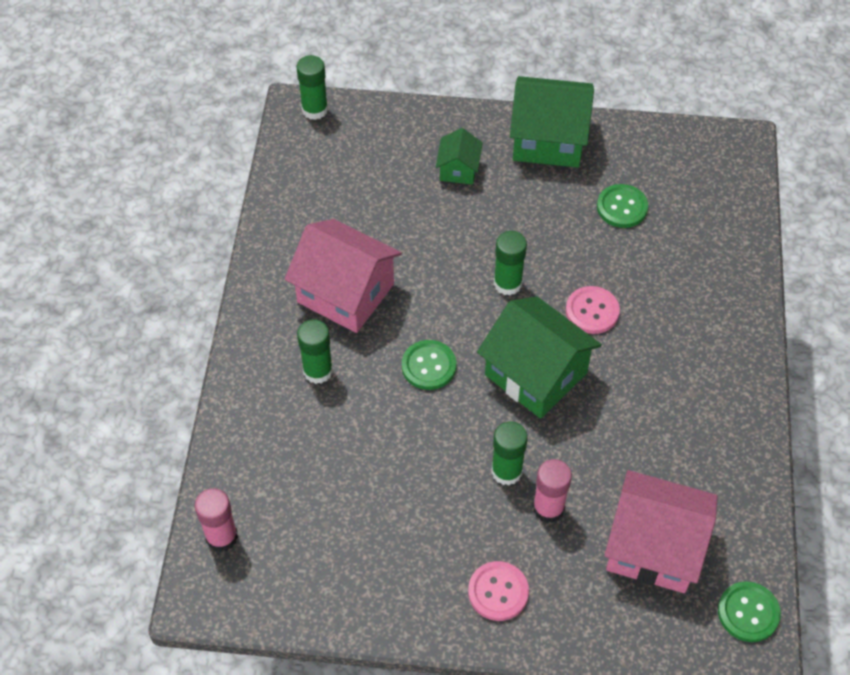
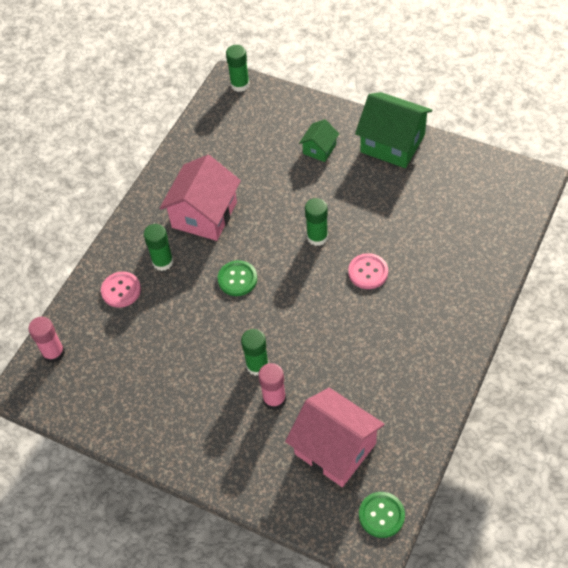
camera: 25 degrees right, 0 degrees up
(345, 293) = (204, 214): pink house -> pink house turned 60 degrees clockwise
(498, 592) = (214, 445): pink button -> pink button (121, 290)
(536, 374) = (308, 305): green house -> none
(622, 207) = (423, 204): green button -> none

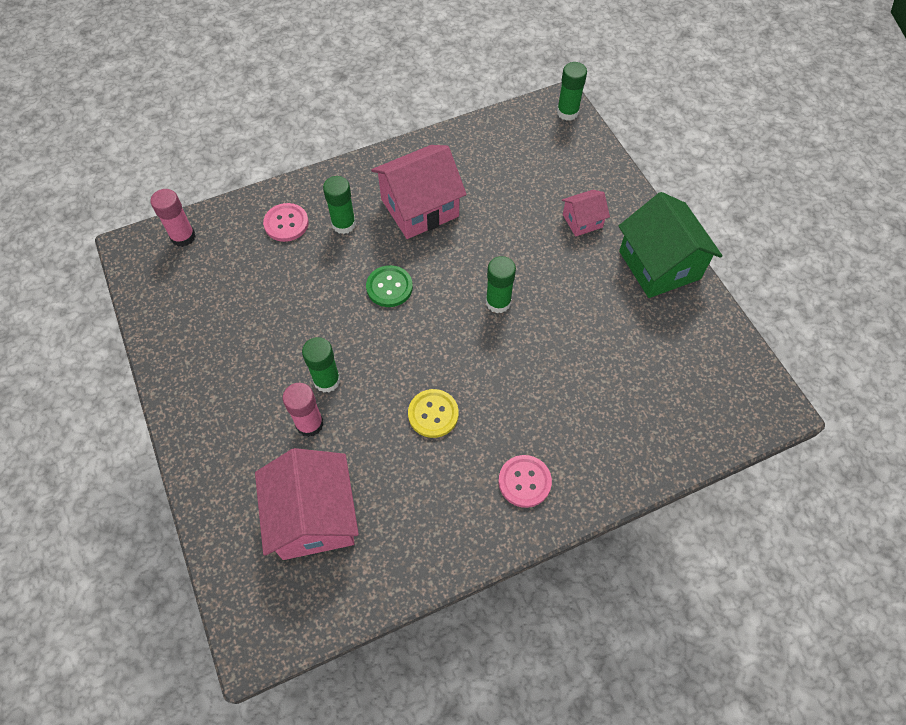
camera: 35 degrees right, 5 degrees up
(319, 149) = (582, 221): green house -> pink house
(345, 333) = (433, 414): none -> yellow button
(368, 272) = (512, 372): pink button -> pink button (524, 482)
(381, 515) = (289, 620): green button -> none

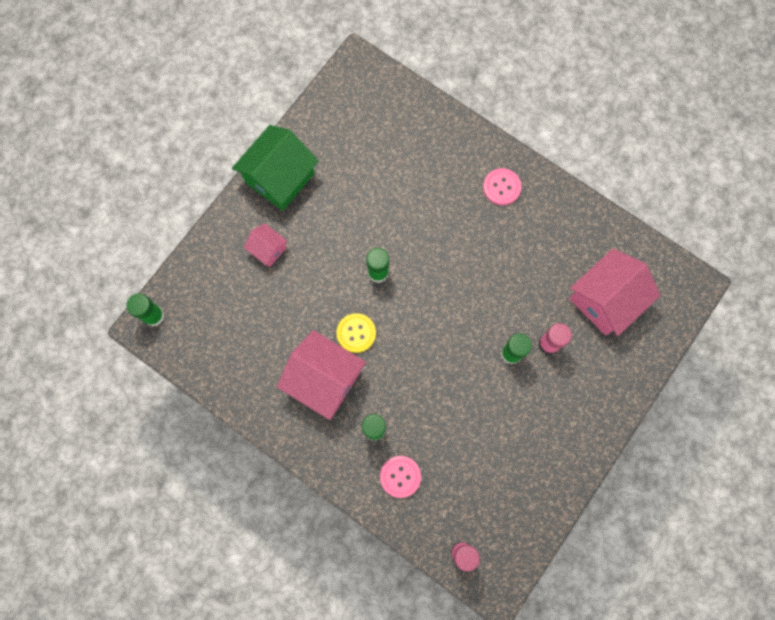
camera: 120 degrees left, 15 degrees up
(389, 287) = (411, 357): green button -> none
(433, 414) = (491, 268): yellow button -> yellow button (356, 333)

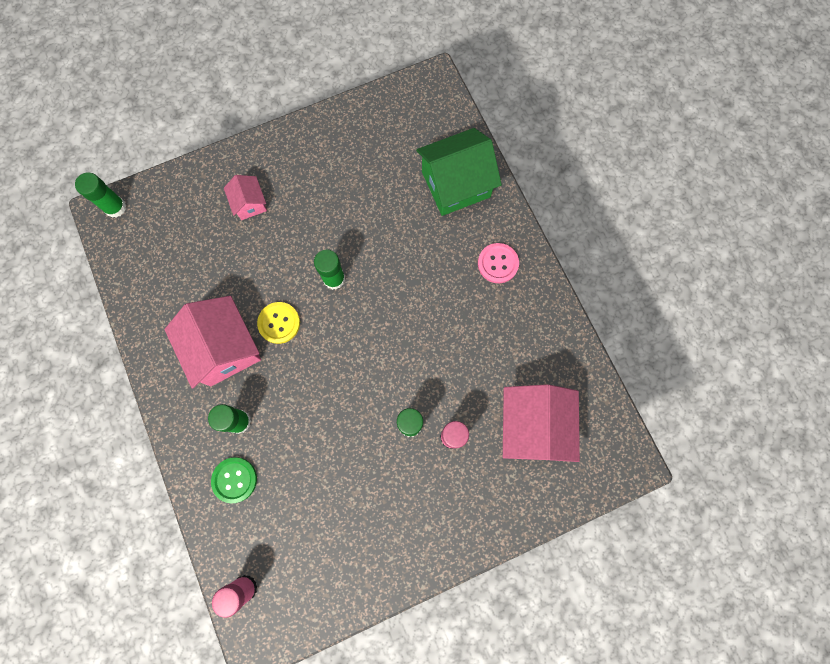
camera: 30 degrees right, 0 degrees up
(280, 178) = (300, 146): green house -> green house (456, 184)
(400, 476) = (234, 480): pink button -> green button
(605, 300) = (532, 426): pink house -> pink house turned 75 degrees counterclockwise

